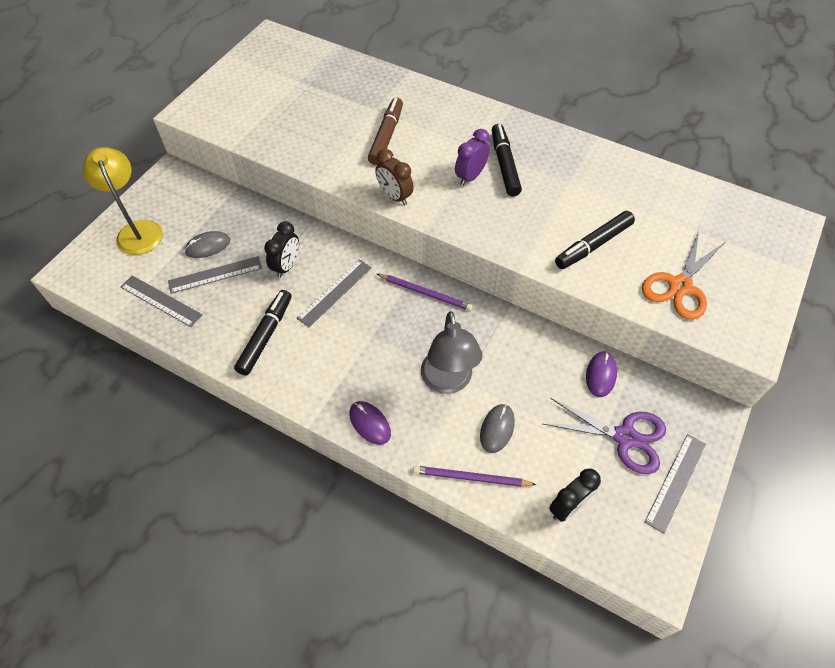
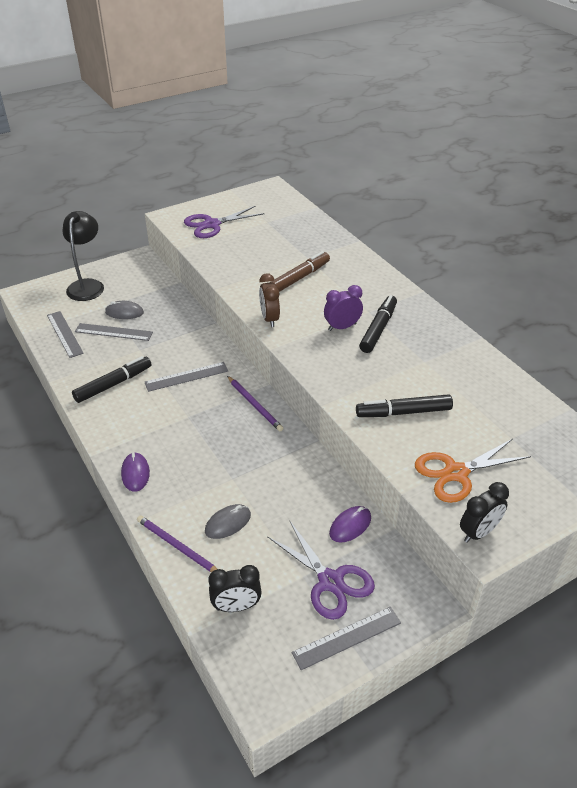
camera: 30 degrees right, 15 degrees down
(137, 230) = (87, 285): yellow lamp -> black lamp
(243, 106) = (211, 224): none -> purple scissors
(287, 266) = (167, 346): black clock -> black clock (478, 532)
(448, 381) = (218, 472): grey lamp -> none

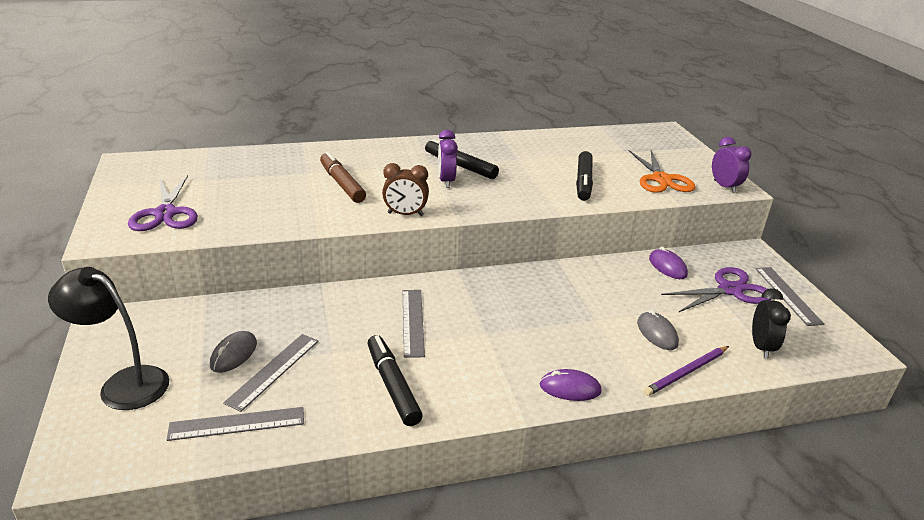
camera: 75 degrees left, 10 degrees down
(254, 405) = (487, 284): purple pencil -> none
(478, 532) = (724, 187): black clock -> purple clock

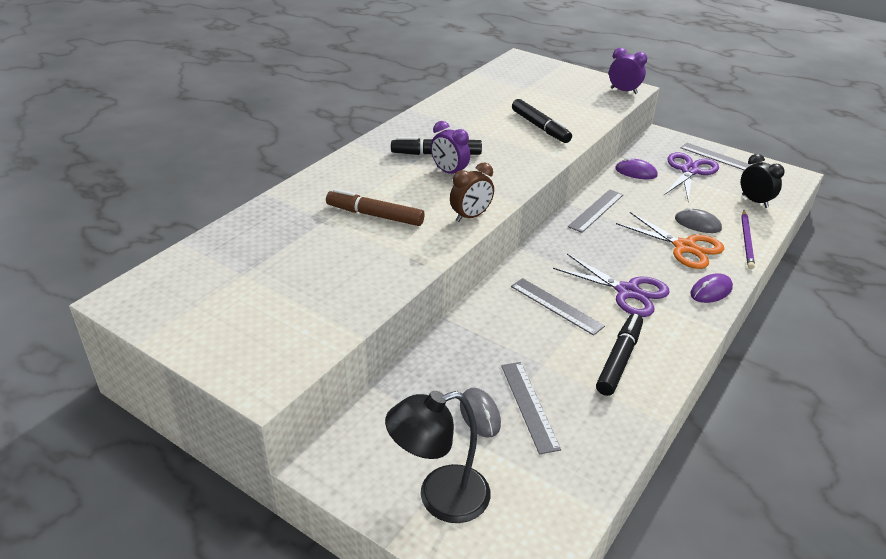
camera: 40 degrees left, 5 degrees up
(165, 213) = (273, 326): purple scissors -> purple scissors (627, 292)
(237, 423) = (573, 460): grey ruler -> grey ruler (596, 210)
(393, 385) = (619, 359): black marker -> black marker turned 90 degrees clockwise
(661, 179) = (581, 102): orange scissors -> orange scissors (684, 247)

